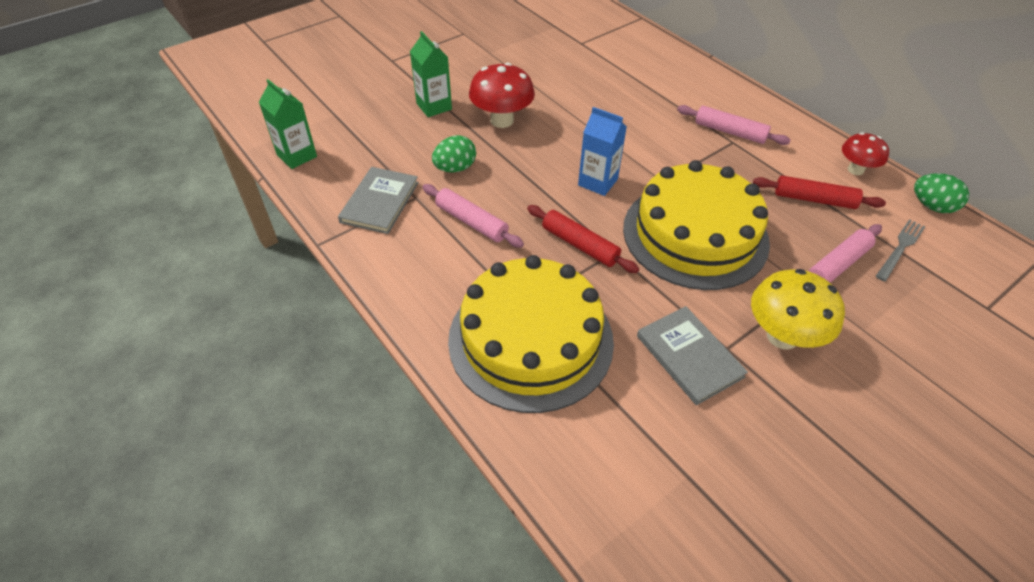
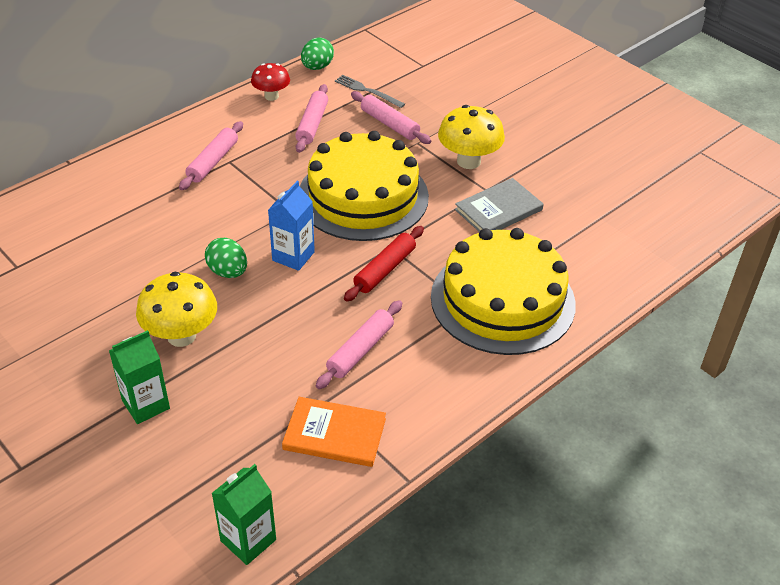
camera: 95 degrees left, 5 degrees down
(380, 202) = (334, 434): grey book -> orange book
(455, 168) = (272, 371): green egg -> green egg (228, 272)
(502, 120) = (181, 336): red mushroom -> yellow mushroom
(814, 199) = (312, 124): red rolling pin -> pink rolling pin

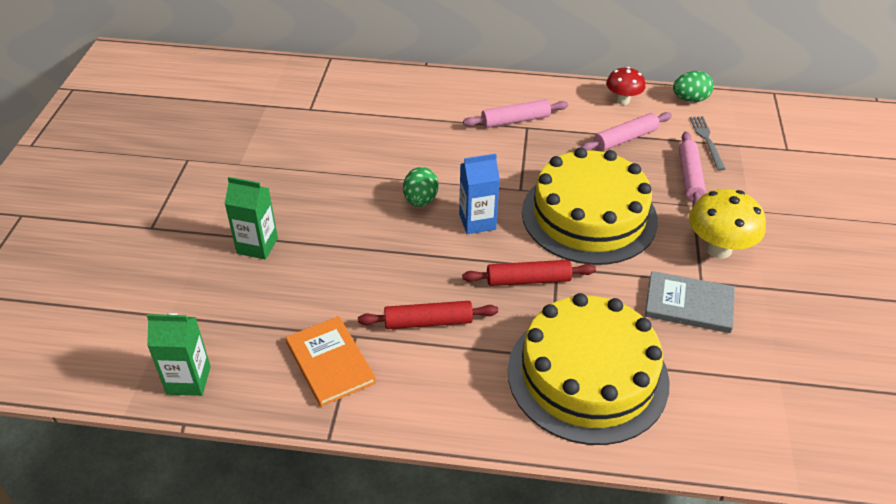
camera: 50 degrees right, 0 degrees up
(181, 336) = (335, 220): yellow mushroom -> none
(360, 350) = (428, 322): pink rolling pin -> red rolling pin

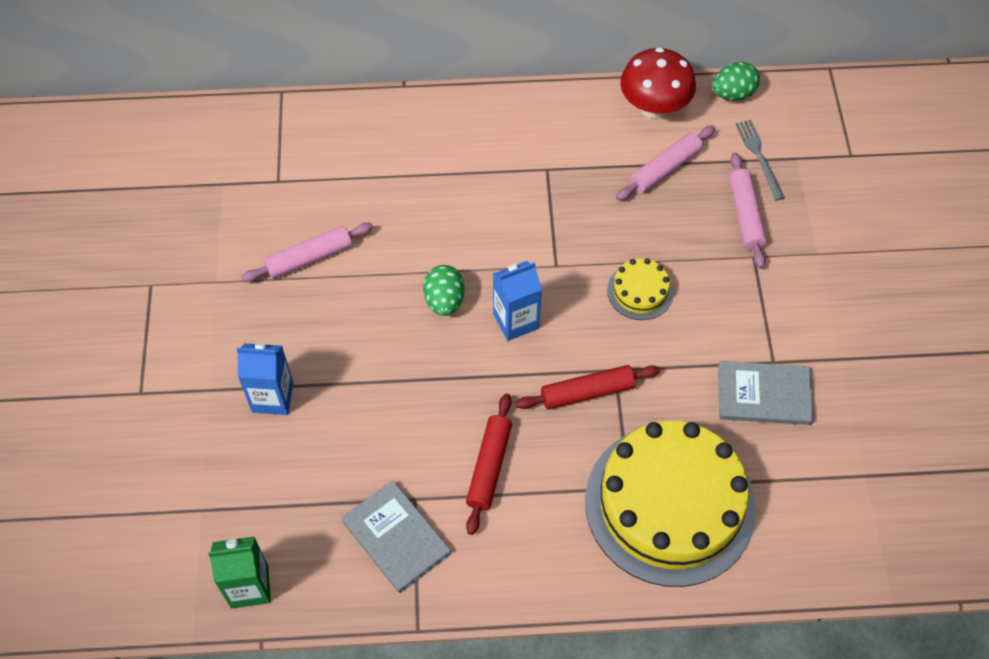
camera: 10 degrees left, 15 degrees up
(257, 246) = (272, 397): green carton -> blue carton
(330, 362) = (396, 537): orange book -> grey book
(428, 322) = (489, 467): red rolling pin -> red rolling pin turned 60 degrees counterclockwise
(515, 120) = (531, 160): pink rolling pin -> pink rolling pin (309, 258)
(589, 216) = (640, 291): yellow cake -> yellow cake, size x0.43
(622, 100) = (653, 108): red mushroom -> red mushroom, size x1.58
(718, 248) = (787, 314): yellow mushroom -> none

